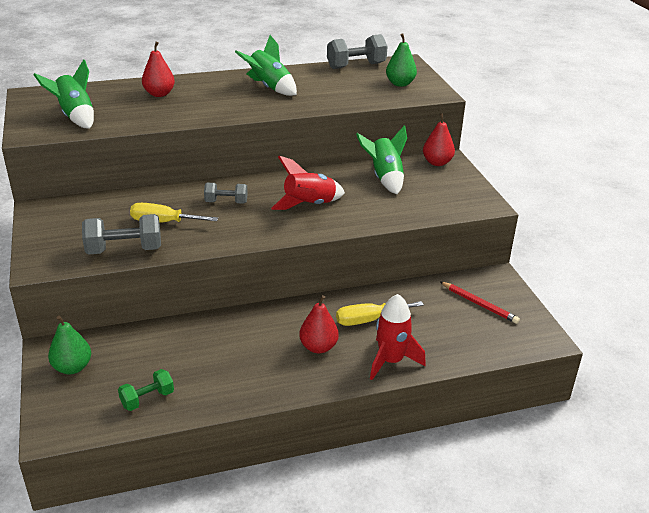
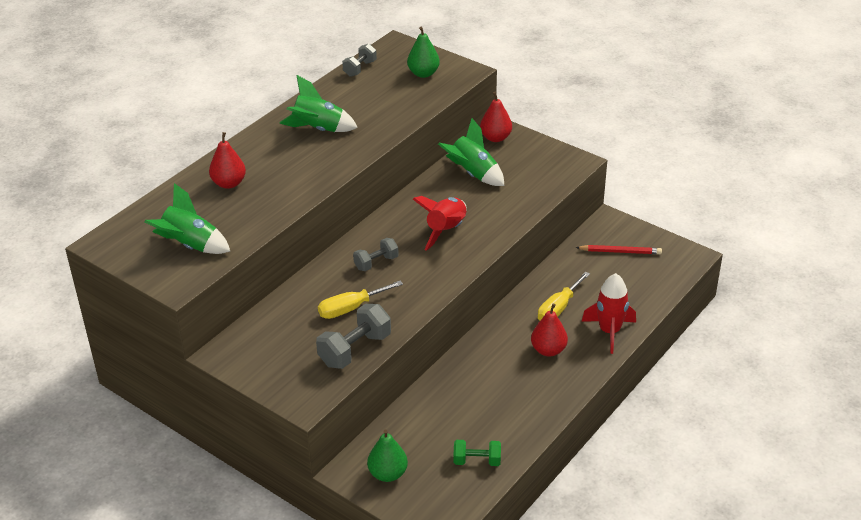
camera: 35 degrees left, 5 degrees up
(147, 399) = (477, 461): green dumbbell -> green dumbbell turned 75 degrees clockwise
(356, 66) = (360, 68): grey dumbbell -> grey dumbbell, size x0.62

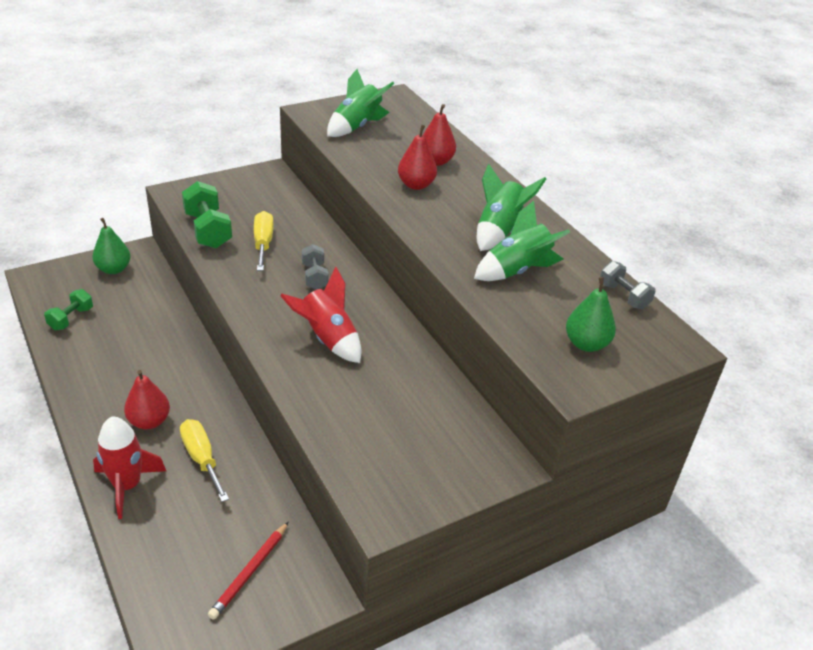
camera: 110 degrees right, 0 degrees up
(355, 350) = (208, 230): grey dumbbell -> green dumbbell
(473, 174) = (421, 400): green rocket -> green rocket (517, 270)
(495, 138) = (490, 453): red pear -> red pear (416, 185)

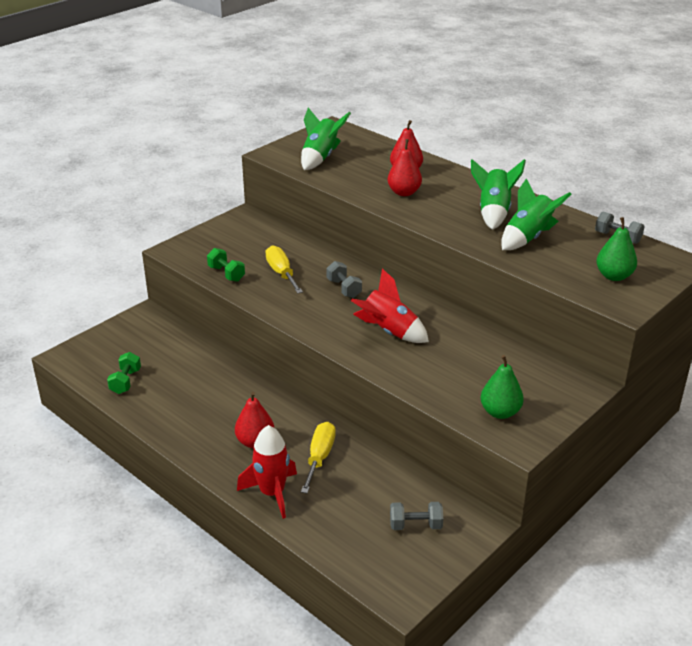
camera: 15 degrees left, 5 degrees down
(114, 269) = (134, 333): green pear -> green pear (500, 412)
(202, 458) = (319, 457): yellow screwdriver -> yellow screwdriver turned 60 degrees clockwise
(208, 230) = (226, 274): green dumbbell -> green dumbbell, size x0.62
(249, 572) = (415, 525): red pencil -> grey dumbbell

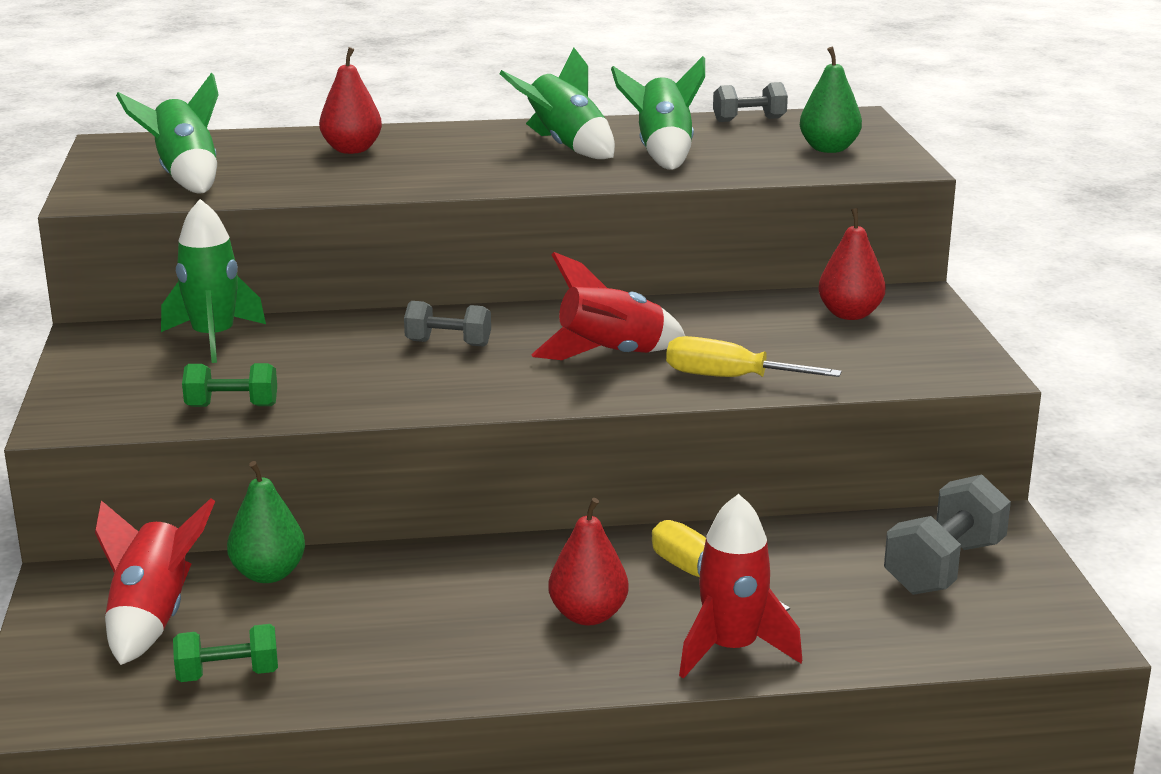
camera: 50 degrees left, 10 degrees down
(125, 381) = (228, 675): green dumbbell -> green dumbbell turned 60 degrees counterclockwise
(142, 345) = (152, 618): none -> red rocket
(275, 239) = (213, 338): none -> green rocket
(281, 273) = (319, 368): yellow screwdriver -> yellow screwdriver (729, 378)
(404, 192) = (406, 168): red pear -> red pear (850, 314)
(415, 525) = (944, 567): grey dumbbell -> grey dumbbell, size x1.61
(500, 412) = (900, 360): green pear -> green pear (268, 574)

